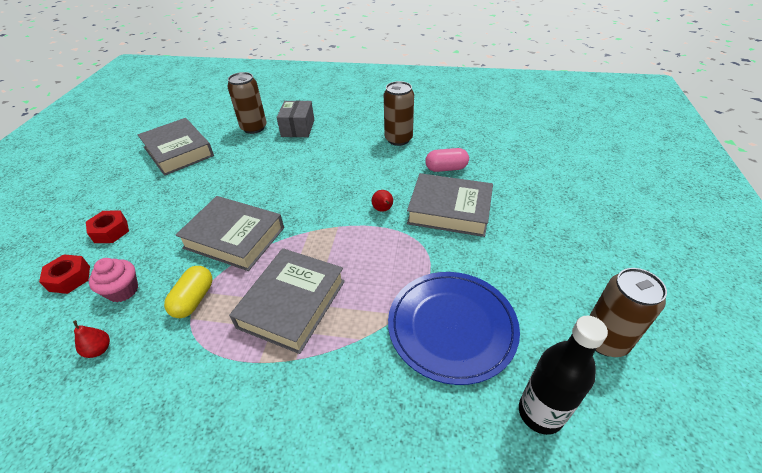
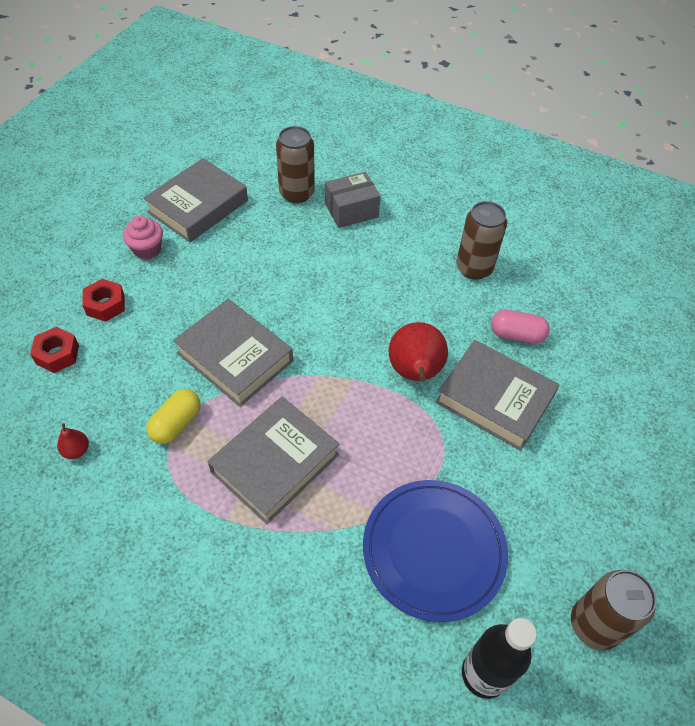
camera: 15 degrees right, 10 degrees up
(123, 290) = (108, 388): pink cupcake -> pink cupcake (147, 249)
(178, 151) = (198, 206): grey book -> grey book turned 60 degrees clockwise
(298, 128) = (351, 210): grey box -> grey box turned 45 degrees clockwise
(383, 210) = (415, 373): red pear -> red pear, size x2.15

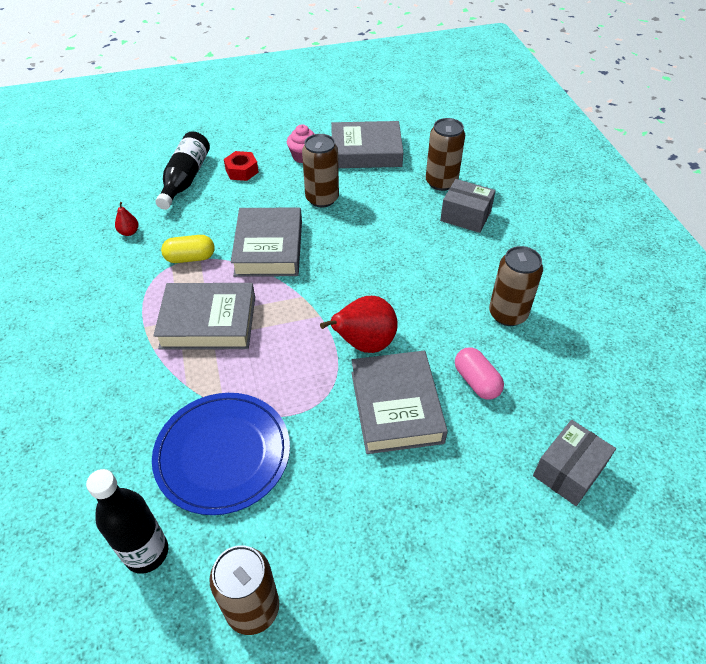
camera: 50 degrees right, 5 degrees down
(57, 354) = (185, 179): red nut -> black bottle
(219, 277) = (322, 198): none -> brown can
(633, 347) = (568, 471): none -> grey box

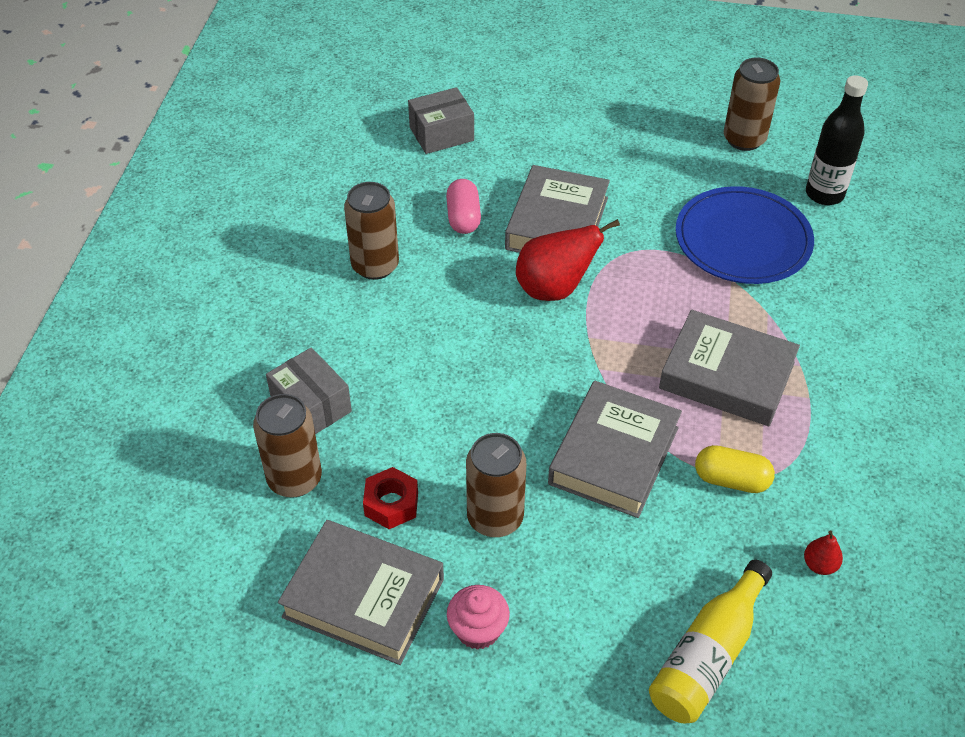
camera: 155 degrees left, 0 degrees up
(185, 179) = (708, 656): black bottle -> yellow bottle
(242, 171) = (601, 636): red nut -> red nut (391, 504)

